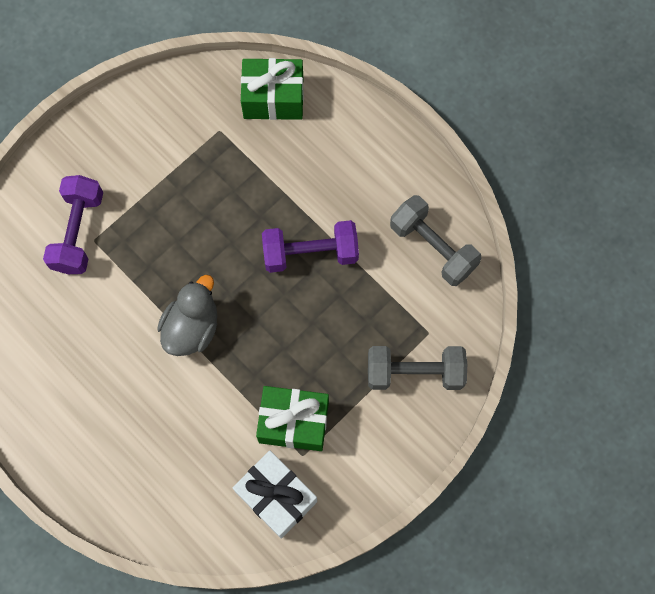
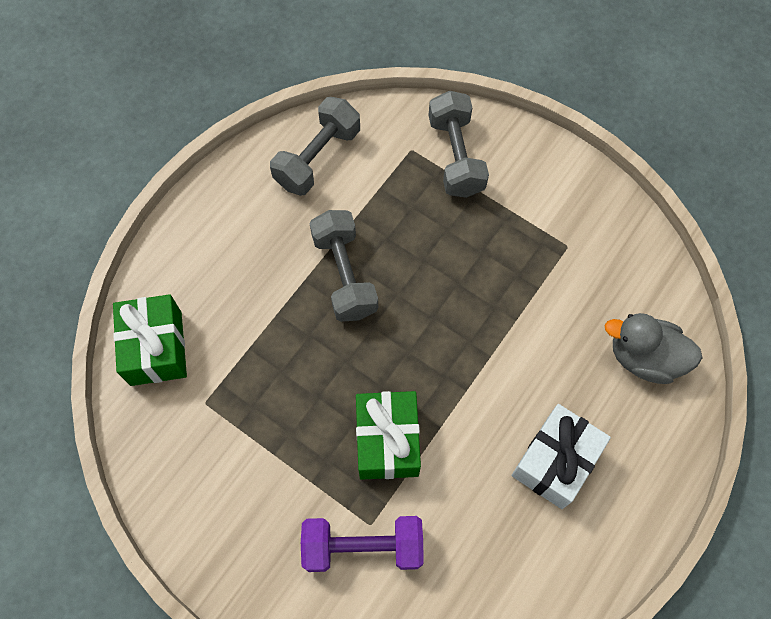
camera: 100 degrees left, 5 degrees down
(192, 328) = (456, 384): grey duck -> grey duck (644, 357)
(276, 496) = (616, 263): white gift -> white gift (555, 461)
(293, 422) = (535, 260): green gift -> green gift (387, 441)
(310, 253) = (344, 275): purple dumbbell -> grey dumbbell

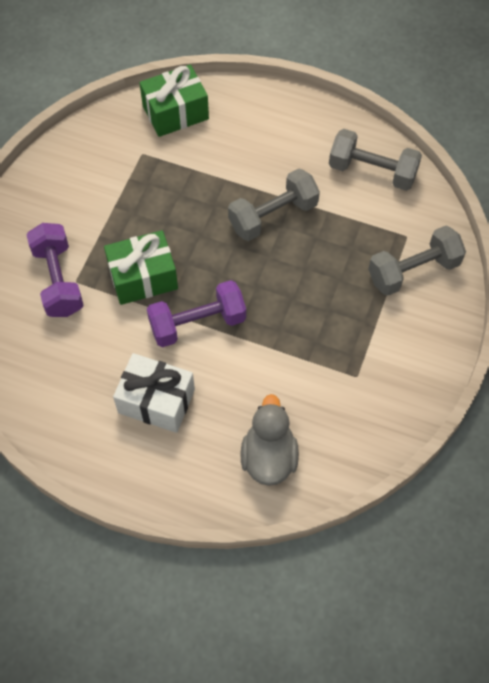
camera: 75 degrees right, 5 degrees down
(465, 392) = (197, 323): none -> purple dumbbell

